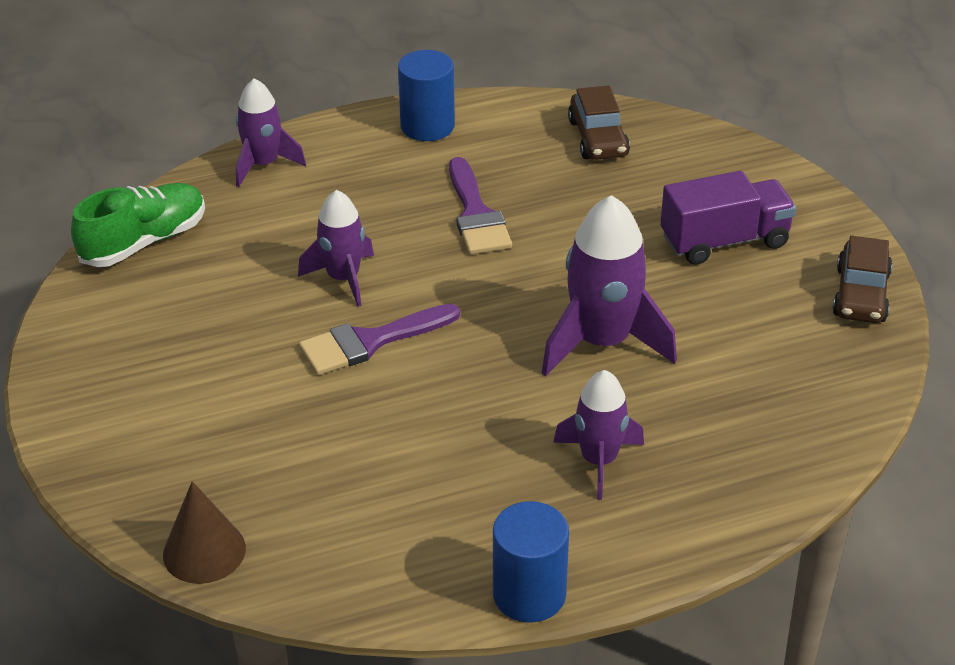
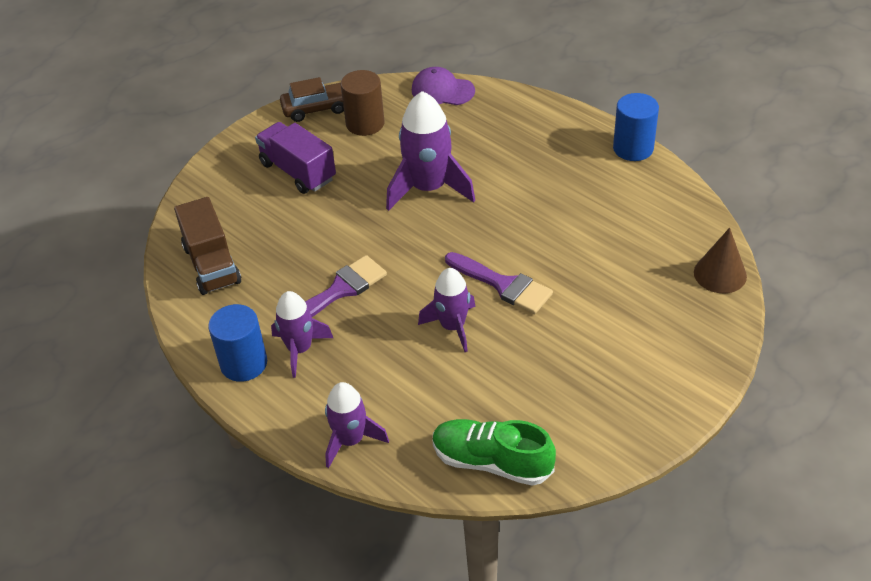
camera: 115 degrees left, 5 degrees up
(598, 138) = (212, 265): brown car -> brown truck
(599, 461) = (524, 157): purple rocket -> purple rocket (300, 349)
(792, 329) = (365, 123): none -> brown cylinder
(827, 436) = (442, 90): none -> purple cap

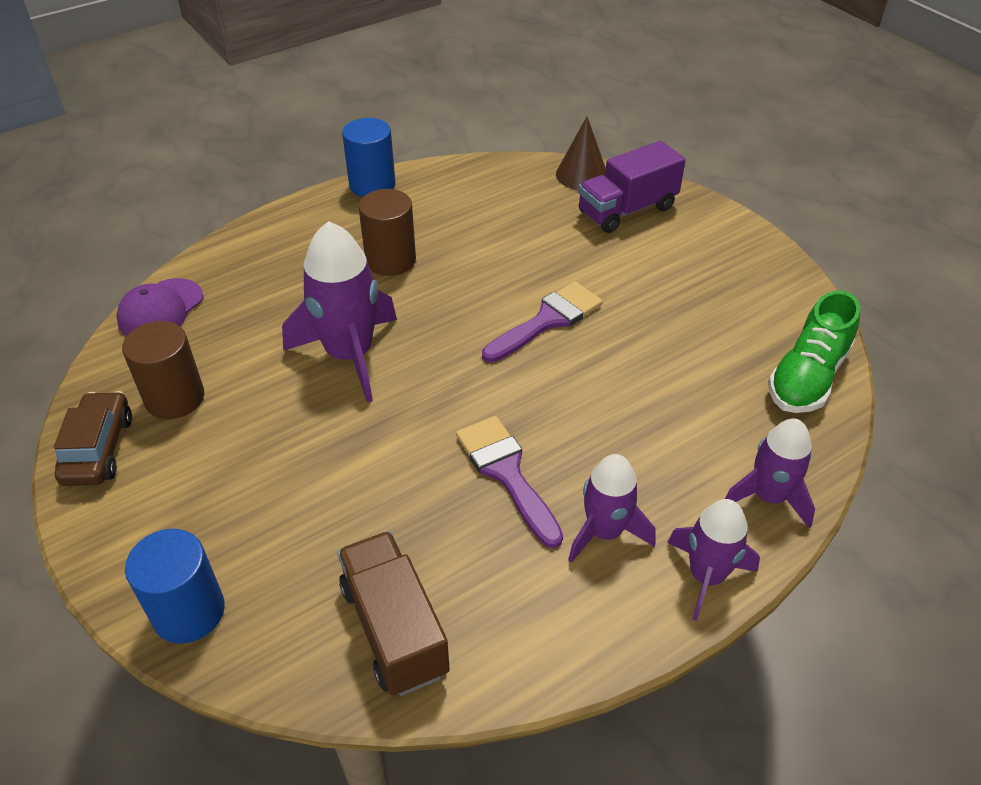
camera: 80 degrees left, 0 degrees up
(212, 265) = (394, 629): brown truck -> brown truck turned 105 degrees counterclockwise
(244, 363) = (617, 603): blue cylinder -> blue cylinder (189, 612)
(298, 171) = (234, 490): purple truck -> purple truck (627, 210)
(452, 326) = (602, 374): purple rocket -> purple rocket (706, 576)
(540, 182) = (390, 260): none -> brown cylinder

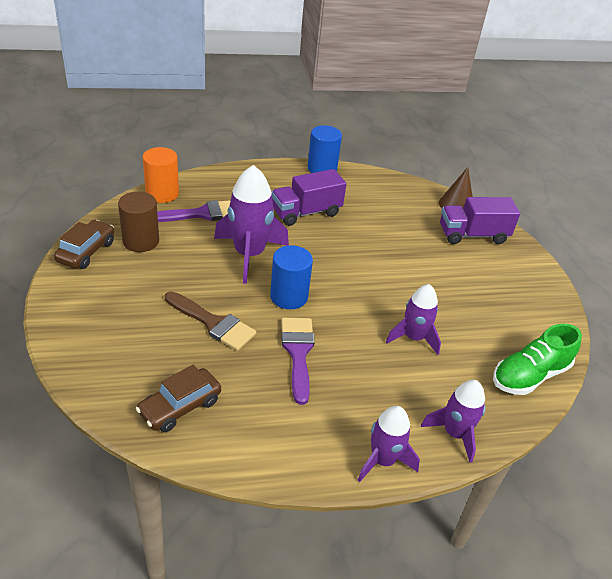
camera: 20 degrees right, 5 degrees down
(160, 309) = (162, 194): purple cap -> orange cylinder
(189, 612) = (79, 350): blue cylinder -> blue cylinder (289, 296)
(362, 481) = (213, 323): none -> brown brush
(390, 260) = (306, 212): brown cylinder -> purple truck
(394, 629) = (180, 407): brown truck -> brown car
(547, 320) = (379, 279): purple brush -> purple brush (202, 214)
(605, 532) = (336, 409): purple rocket -> purple rocket (413, 338)

